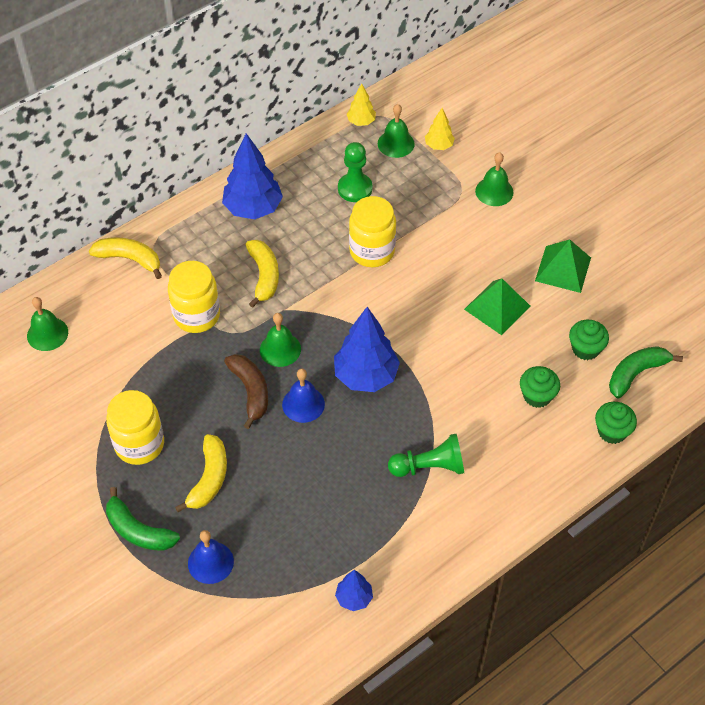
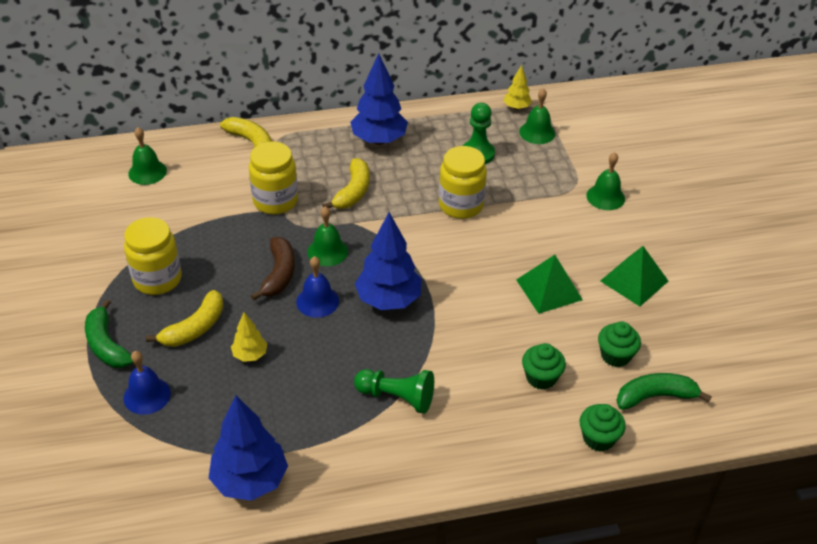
camera: 25 degrees right, 10 degrees down
(354, 598) = (250, 480): blue tree -> blue tree, size x1.94
(439, 146) = (575, 146): yellow tree -> yellow tree (250, 355)

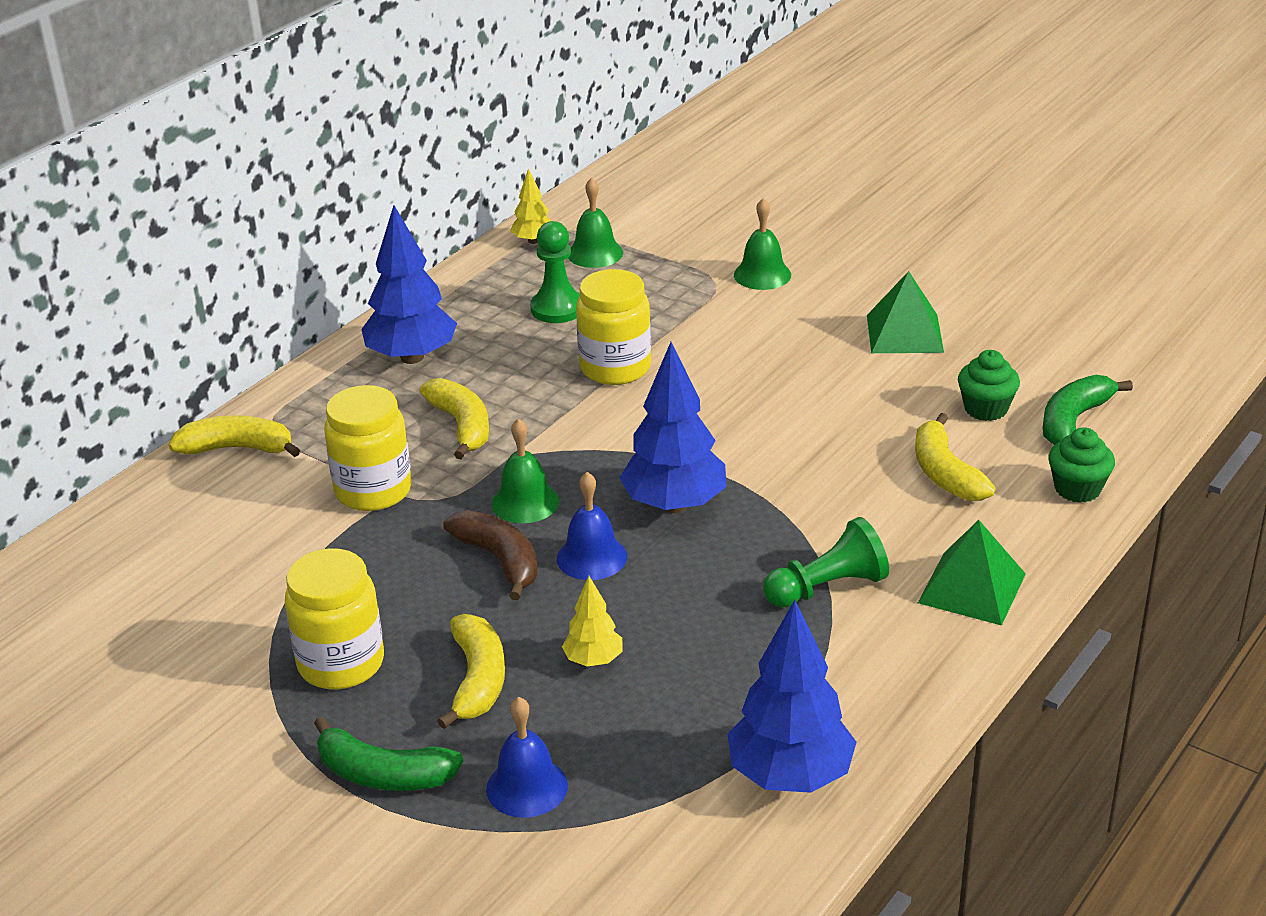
camera: 40 degrees left, 10 degrees down
(147, 172) = (131, 561): green bell -> none
(541, 377) = (945, 473): green cupcake -> yellow banana
(549, 289) = (833, 391): green pyramid -> green pyramid (972, 588)

